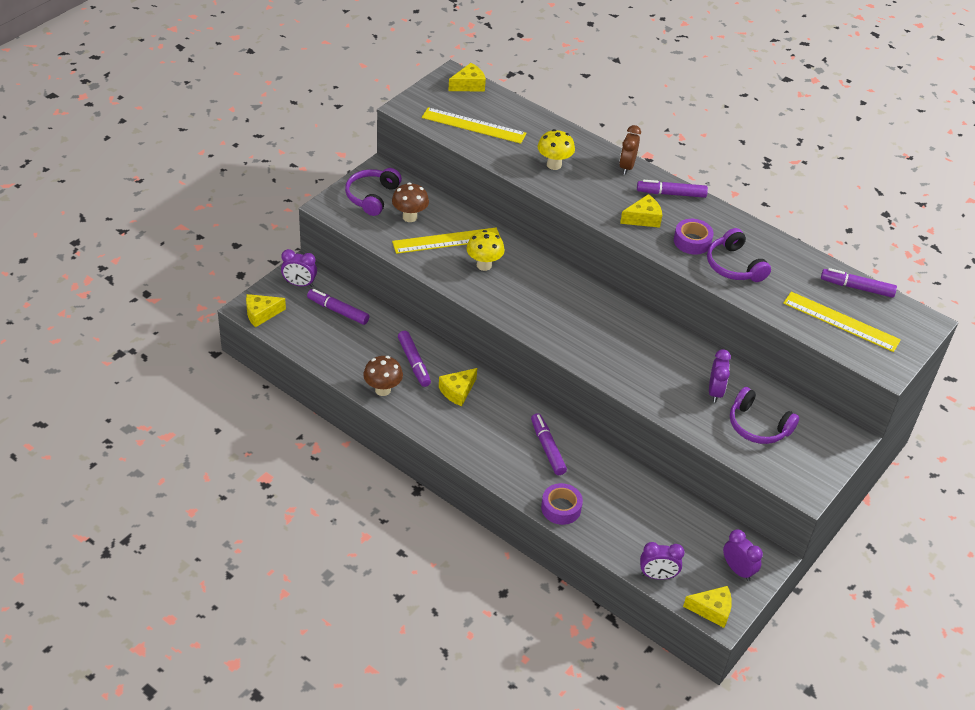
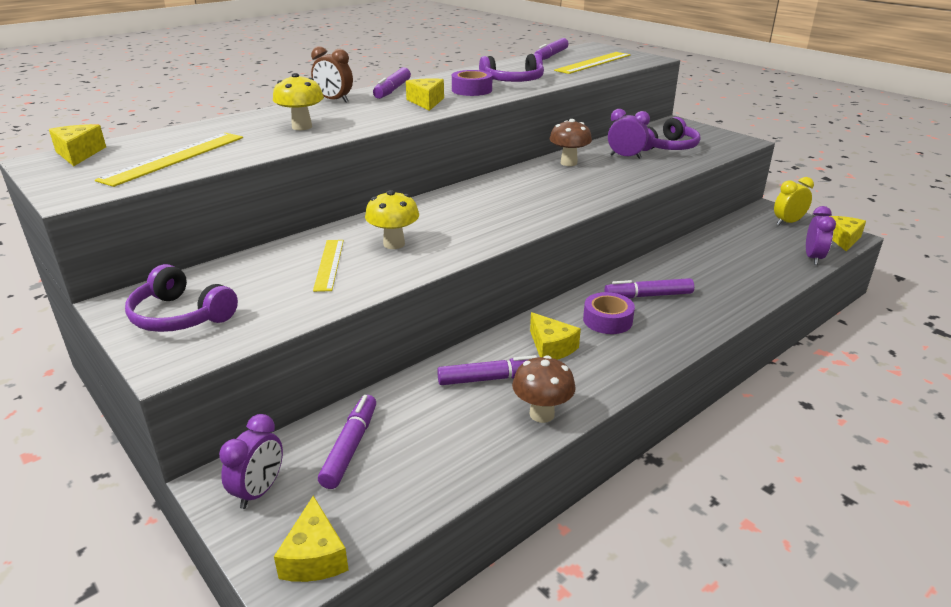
camera: 75 degrees left, 15 degrees down
(338, 311) = (350, 447): purple marker -> purple marker turned 150 degrees clockwise
(410, 217) = (257, 288): brown mushroom -> brown mushroom (568, 163)
(446, 240) = (329, 264): yellow ruler -> yellow ruler, size x0.66
(561, 508) = (739, 298): purple tape -> purple tape (607, 320)
(738, 570) = (787, 222): purple clock -> yellow clock

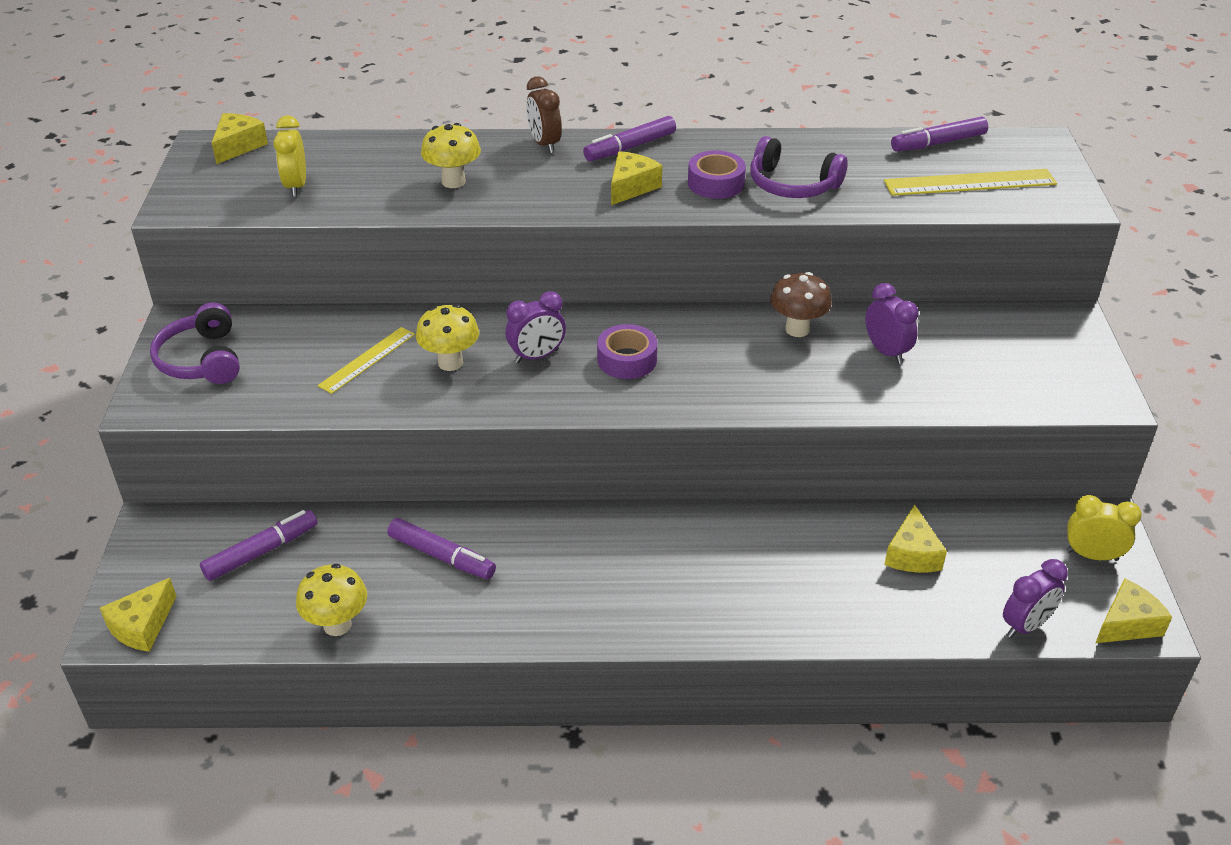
camera: 40 degrees right, 10 degrees up
(174, 158) = (296, 186): yellow ruler -> yellow clock
(259, 491) = (166, 549): purple clock -> purple clock (537, 356)
(480, 456) = (337, 625): none -> yellow mushroom
(542, 414) = (434, 620): brown mushroom -> none
(551, 347) = (539, 557): yellow cheese -> yellow cheese (912, 554)
(607, 320) = (638, 560): purple tape -> purple tape (627, 360)
(648, 295) = (728, 555): purple marker -> none
(668, 147) = (974, 361): purple headphones -> none

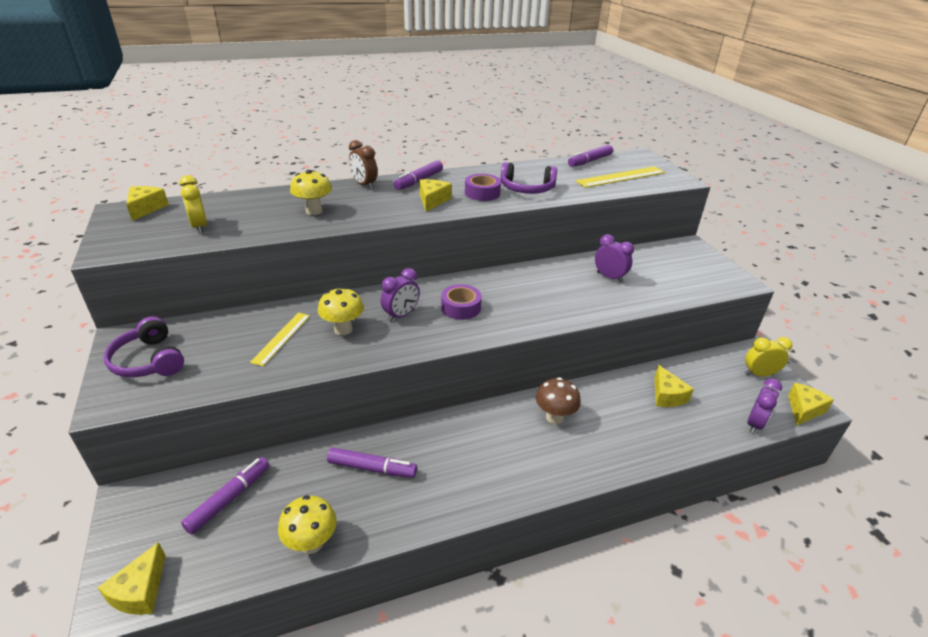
camera: 20 degrees left, 5 degrees down
(797, 329) = (552, 273): brown mushroom -> brown mushroom (554, 418)

